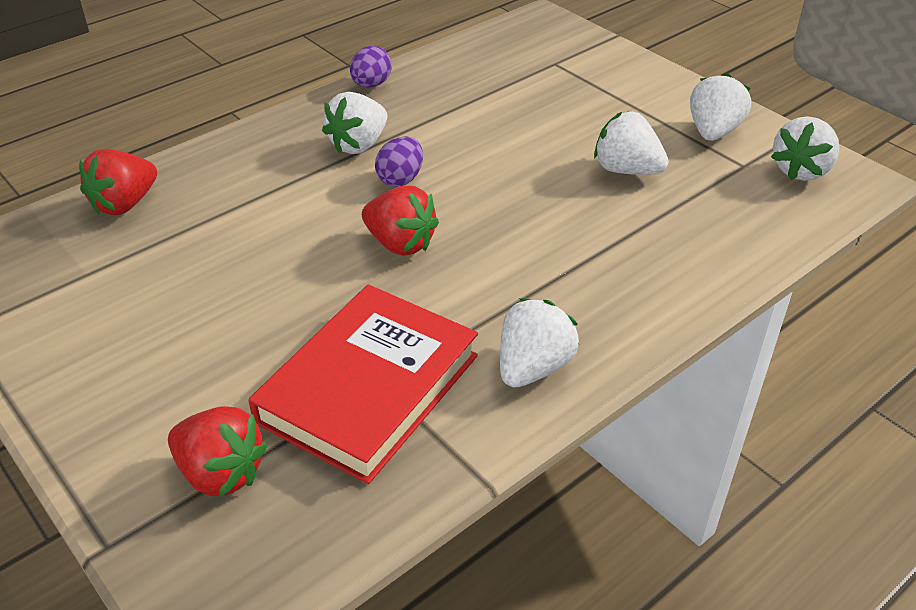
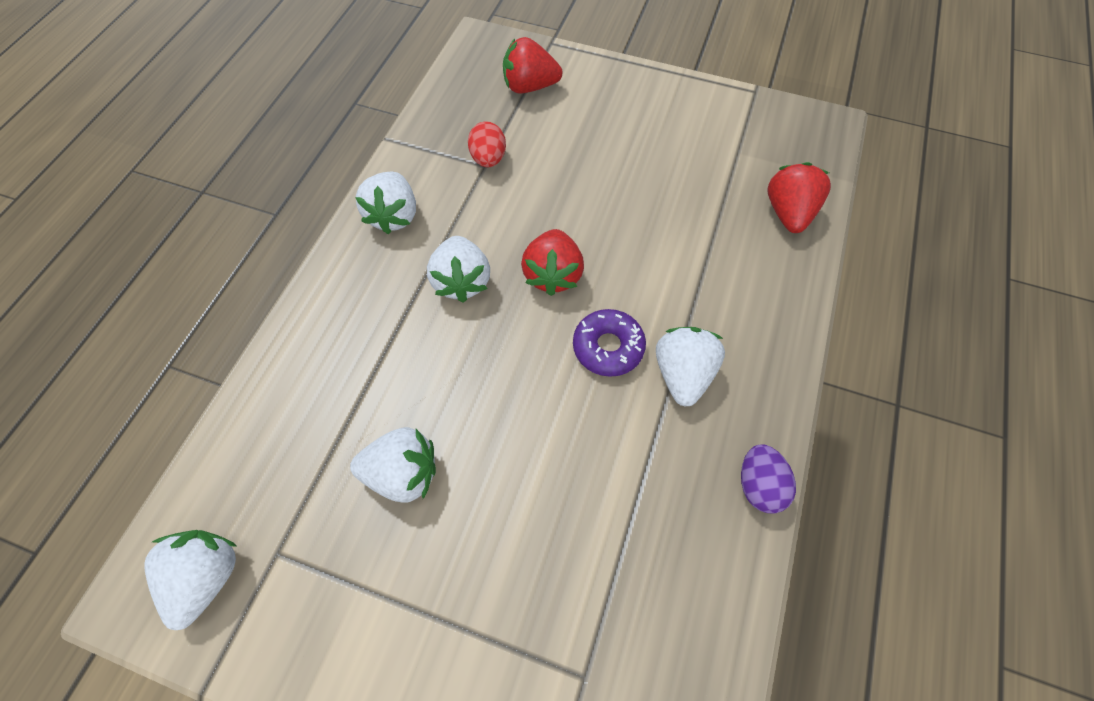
camera: 150 degrees right, 20 degrees up
(369, 388) = (488, 159): red book -> red egg
(400, 179) = (608, 347): purple egg -> purple donut
(400, 244) = (553, 275): red strawberry -> red strawberry turned 90 degrees counterclockwise
(713, 132) = (323, 609): white strawberry -> white strawberry (461, 281)

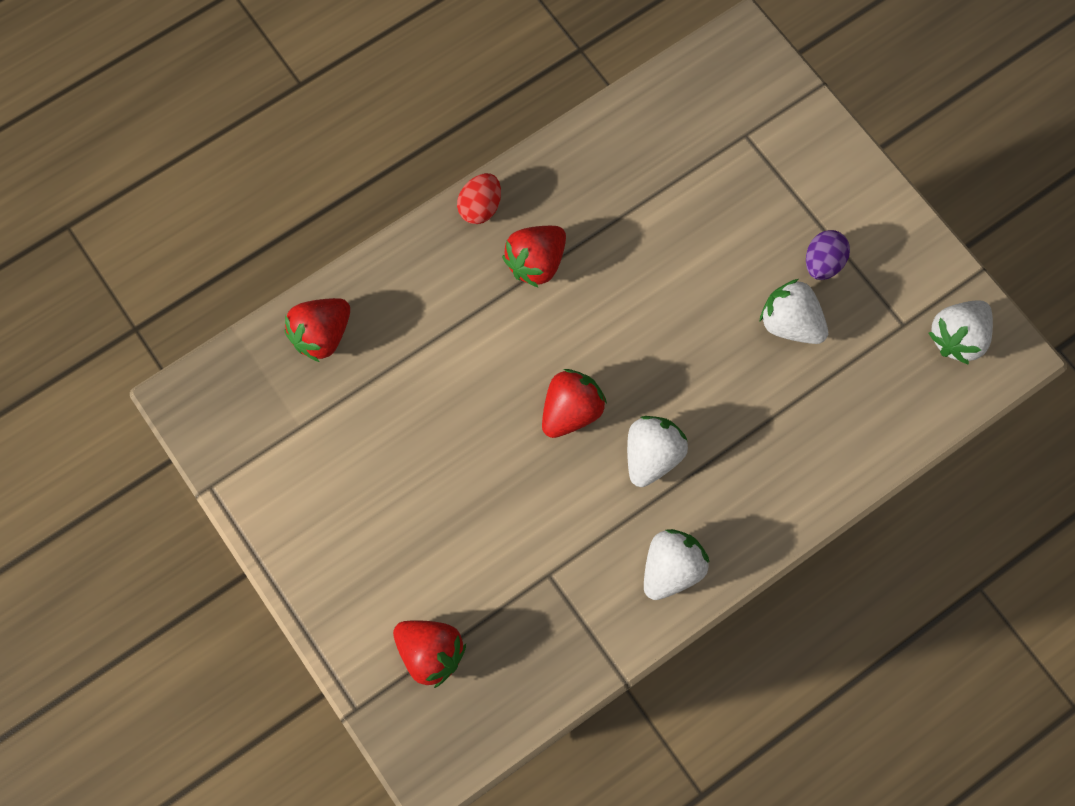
camera: 145 degrees left, 10 degrees up
(488, 159) = (540, 579): red egg -> red egg (480, 207)
(608, 347) = (575, 319): purple donut -> none
(682, 374) = (536, 263): white strawberry -> red strawberry
(759, 485) = (550, 160): purple egg -> purple egg (823, 263)

